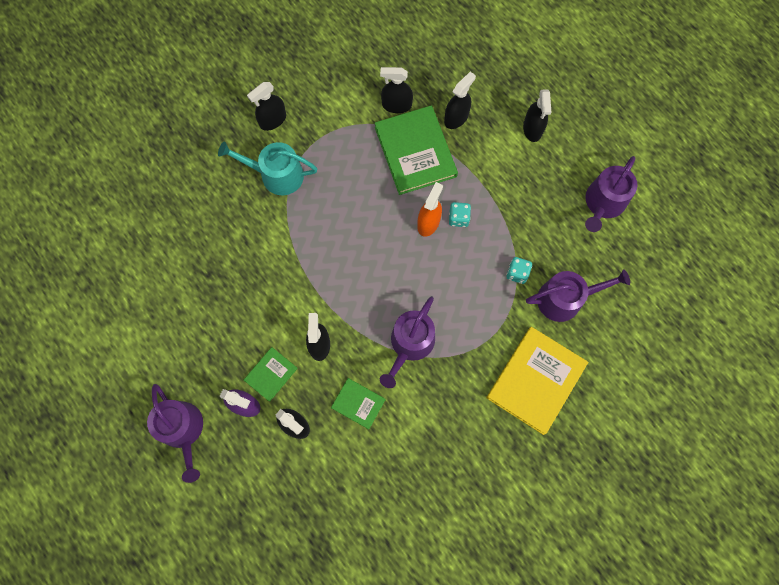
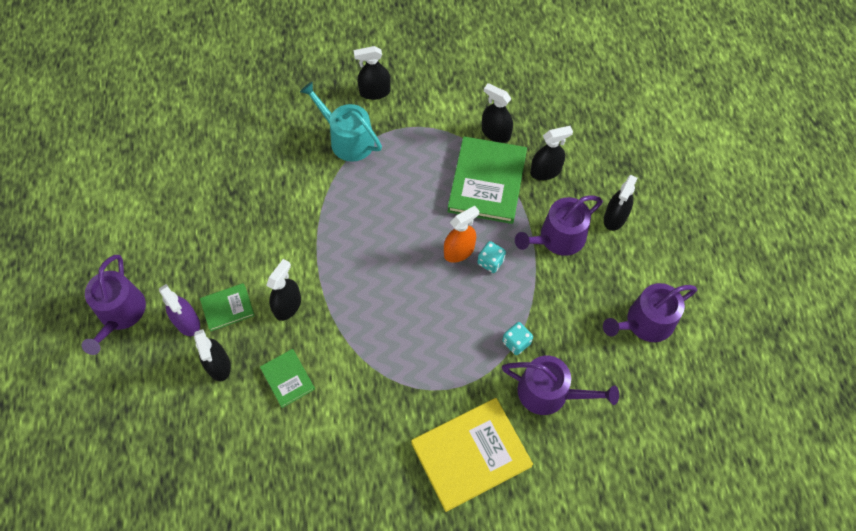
camera: 30 degrees right, 10 degrees down
(409, 344) = (370, 351): purple watering can -> purple watering can (557, 238)

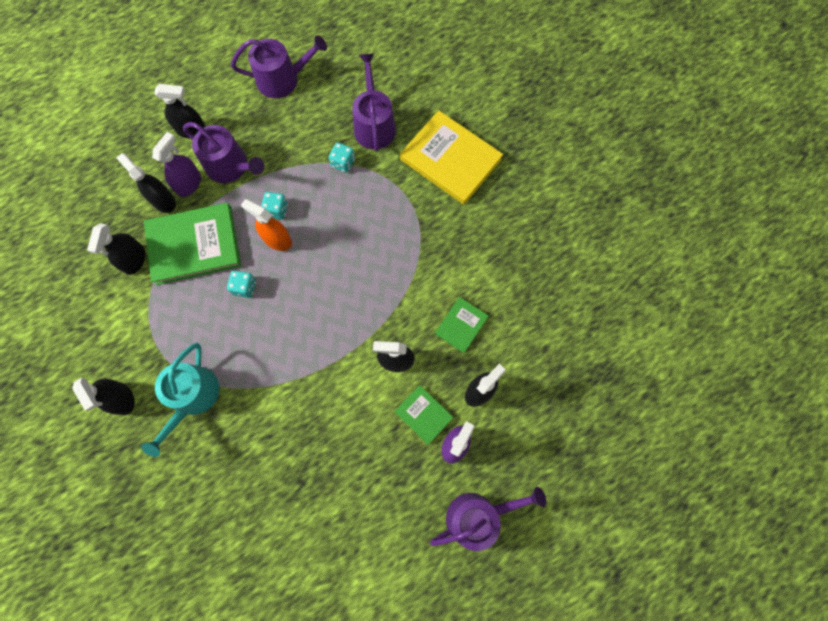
camera: 115 degrees left, 10 degrees up
(425, 208) = (245, 287): none -> turquoise dice
(554, 197) = (189, 184): none -> purple spray bottle
(645, 322) = (283, 79): purple watering can -> purple watering can turned 45 degrees counterclockwise

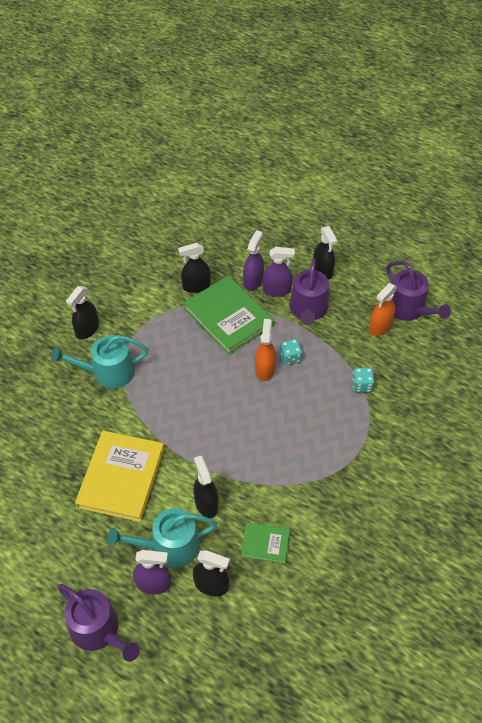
camera: 65 degrees right, 20 degrees down
(163, 201) = (253, 281): black spray bottle -> purple spray bottle
(245, 287) = (212, 365): turquoise dice -> none
(288, 114) = (380, 326): none -> orange spray bottle
(374, 124) = (413, 392): purple watering can -> none
(423, 414) = (169, 546): green book -> turquoise watering can
(450, 159) = (420, 468): yellow book -> yellow book (121, 477)

